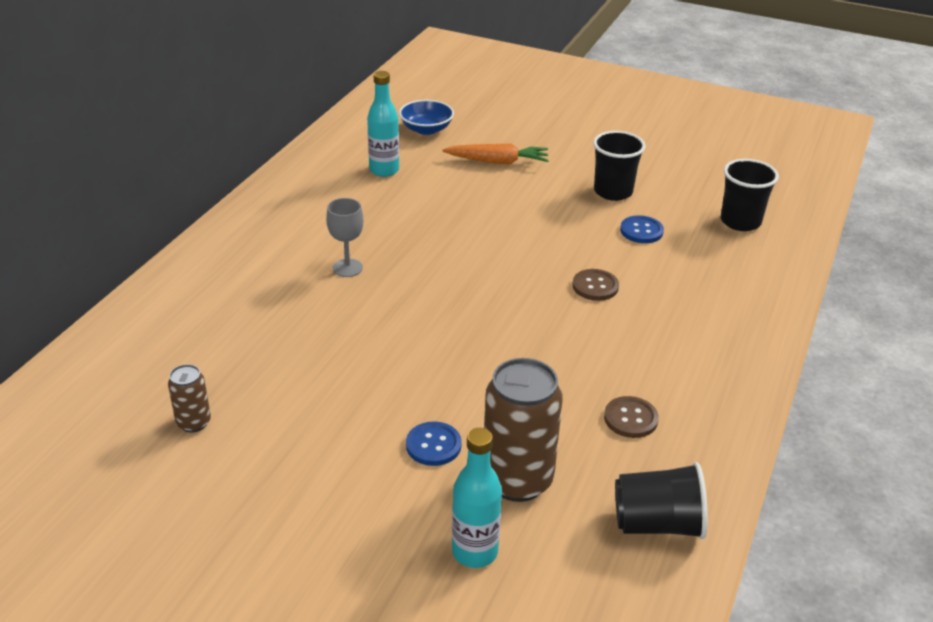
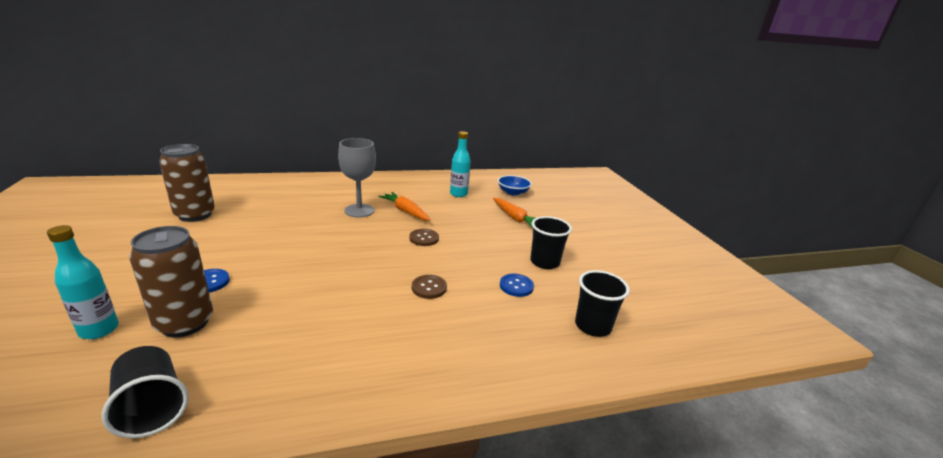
camera: 50 degrees right, 10 degrees down
(194, 423) = (195, 215): brown can -> brown can, size x1.98
(347, 268) = (359, 210): grey goblet -> grey goblet, size x1.63
(391, 232) = (405, 211): none -> orange carrot
(630, 418) = (284, 351): brown button -> brown button (424, 238)

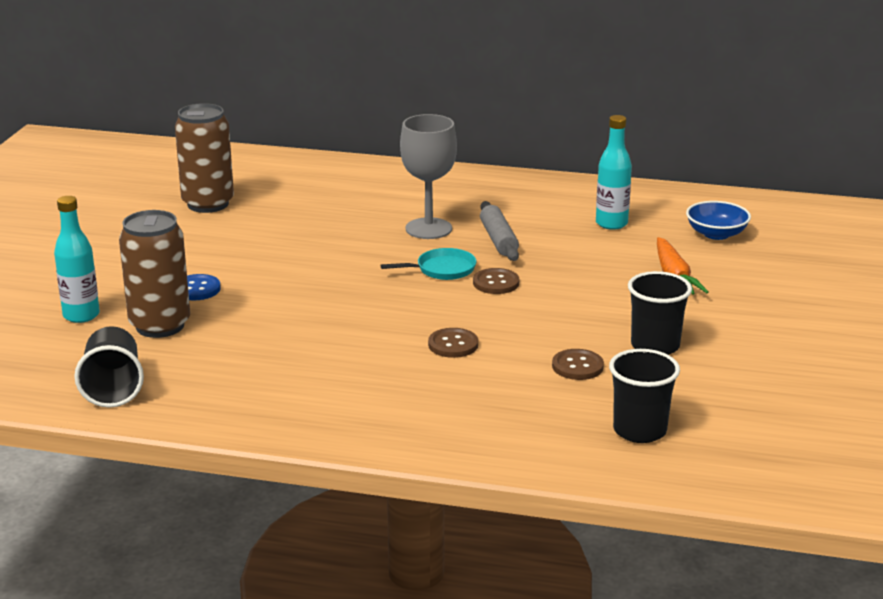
camera: 30 degrees right, 0 degrees up
(385, 235) = (442, 269): none -> turquoise pan
(405, 211) = (498, 240): orange carrot -> grey rolling pin
(516, 286) = (577, 366): blue button -> brown button

